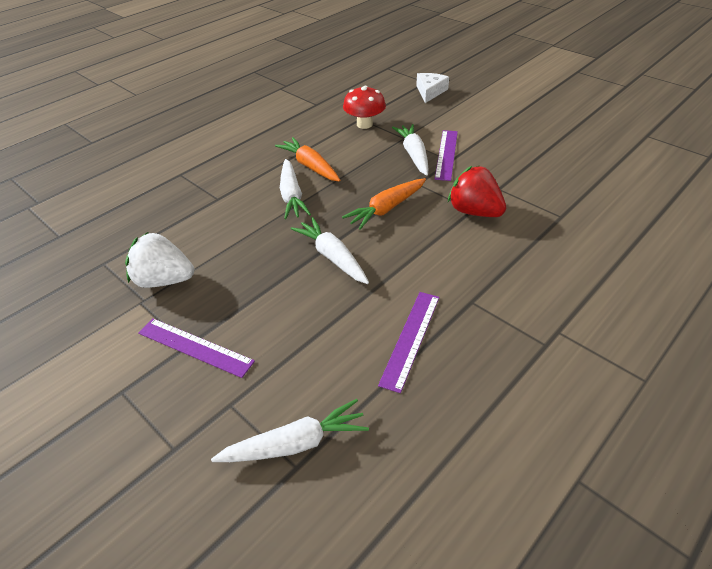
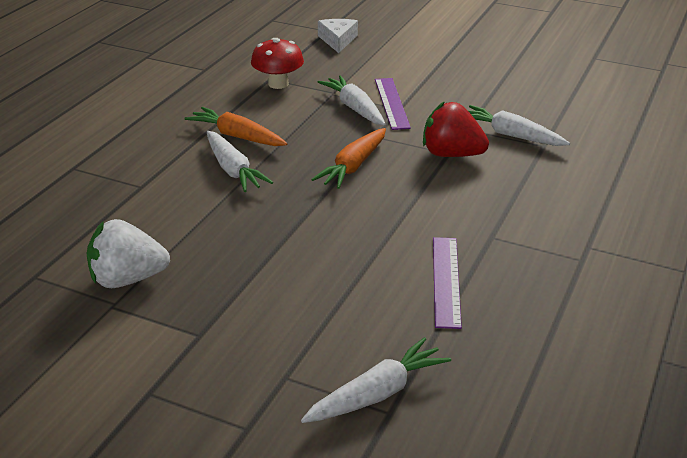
camera: 20 degrees left, 10 degrees down
(195, 347) = (209, 335): purple ruler -> none
(332, 257) = (318, 222): white carrot -> white carrot (511, 135)

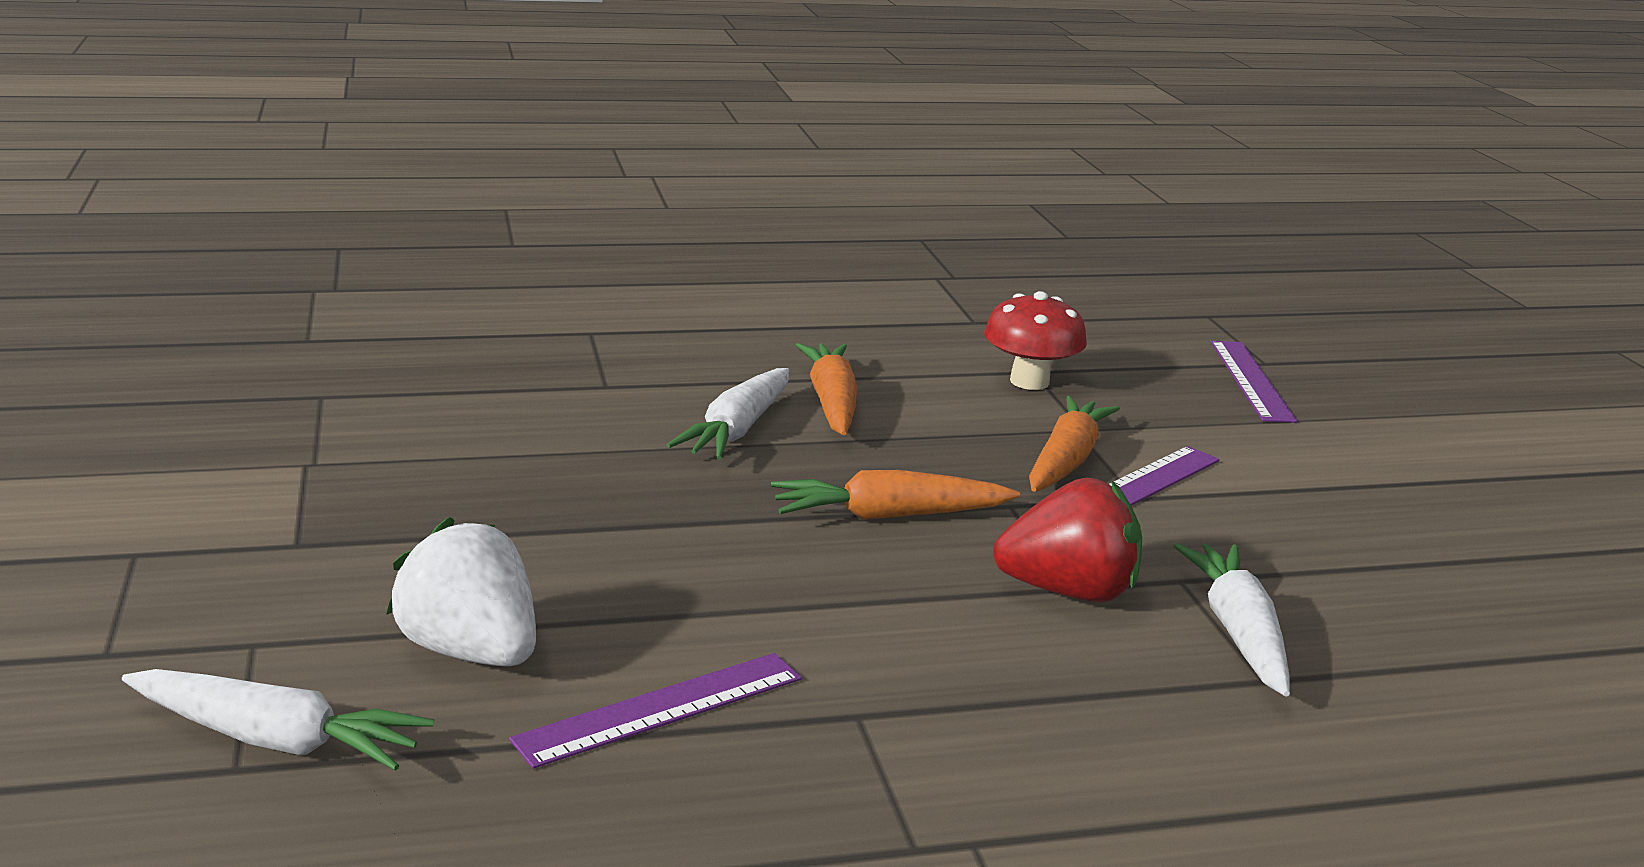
camera: 50 degrees right, 10 degrees down
(127, 279) = (376, 452): white strawberry -> white strawberry (470, 652)
(338, 40) = (1251, 380): white cheese -> purple ruler
(354, 108) = (1066, 461): white carrot -> orange carrot
(451, 154) = (1068, 591): red strawberry -> red strawberry turned 105 degrees clockwise

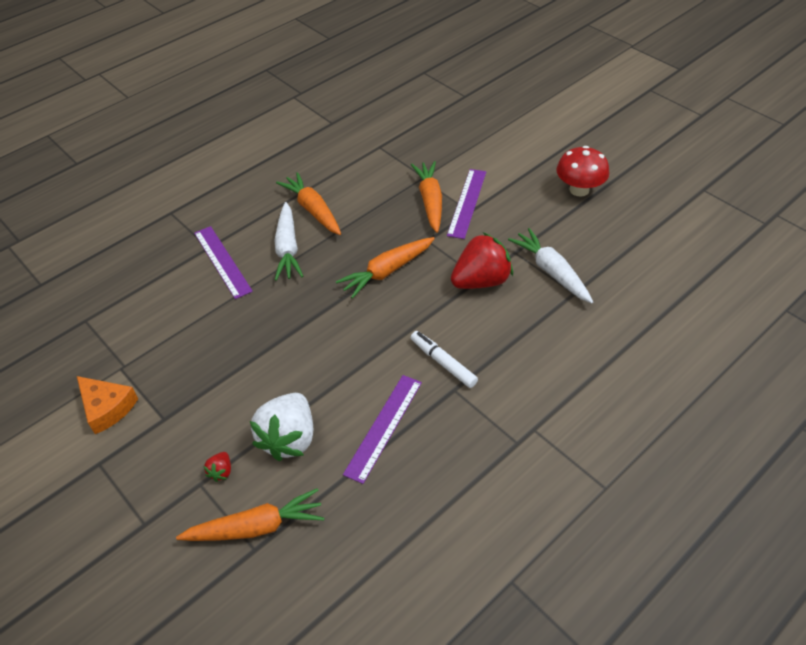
camera: 25 degrees left, 25 degrees up
(229, 498) = (107, 408): none -> orange cheese
(275, 740) = (256, 527): white carrot -> orange carrot
(306, 644) = (221, 471): none -> red strawberry
(470, 652) = (289, 438): white strawberry -> white strawberry turned 90 degrees counterclockwise
(874, 670) = (443, 363): none -> white marker
(1029, 381) = (382, 155): red mushroom -> red mushroom (579, 189)
(1251, 380) = (467, 111): purple ruler -> purple ruler (222, 261)

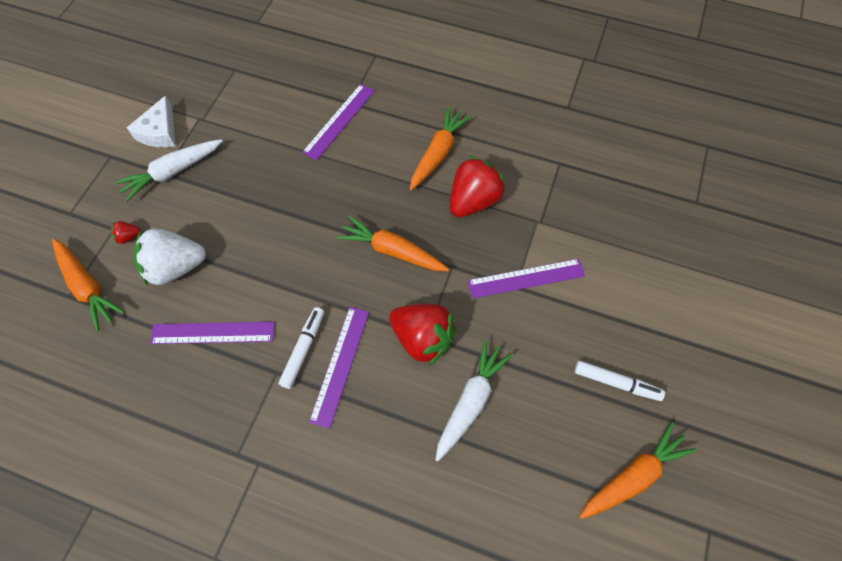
camera: 60 degrees right, 15 degrees up
(107, 408) = (159, 132): orange cheese -> white cheese
(288, 248) = (379, 159): white carrot -> white carrot (173, 172)
(376, 206) = (473, 201): none -> red strawberry
(430, 201) = (508, 244): orange carrot -> orange carrot (633, 476)
(473, 342) = (340, 365): none -> purple ruler
(579, 189) = (616, 383): red mushroom -> white marker

